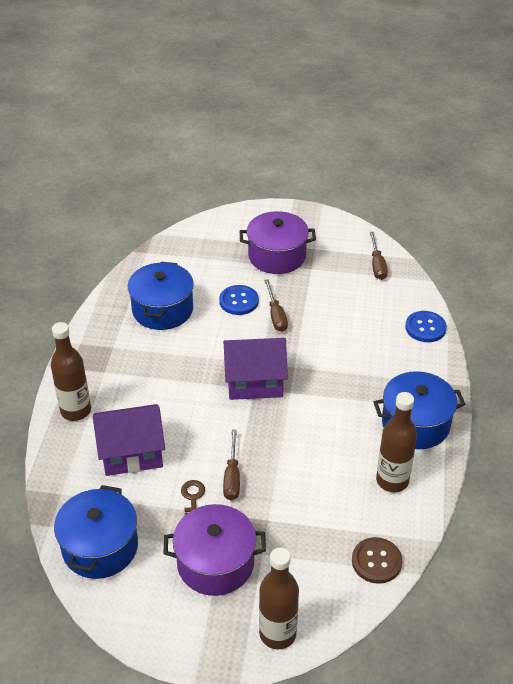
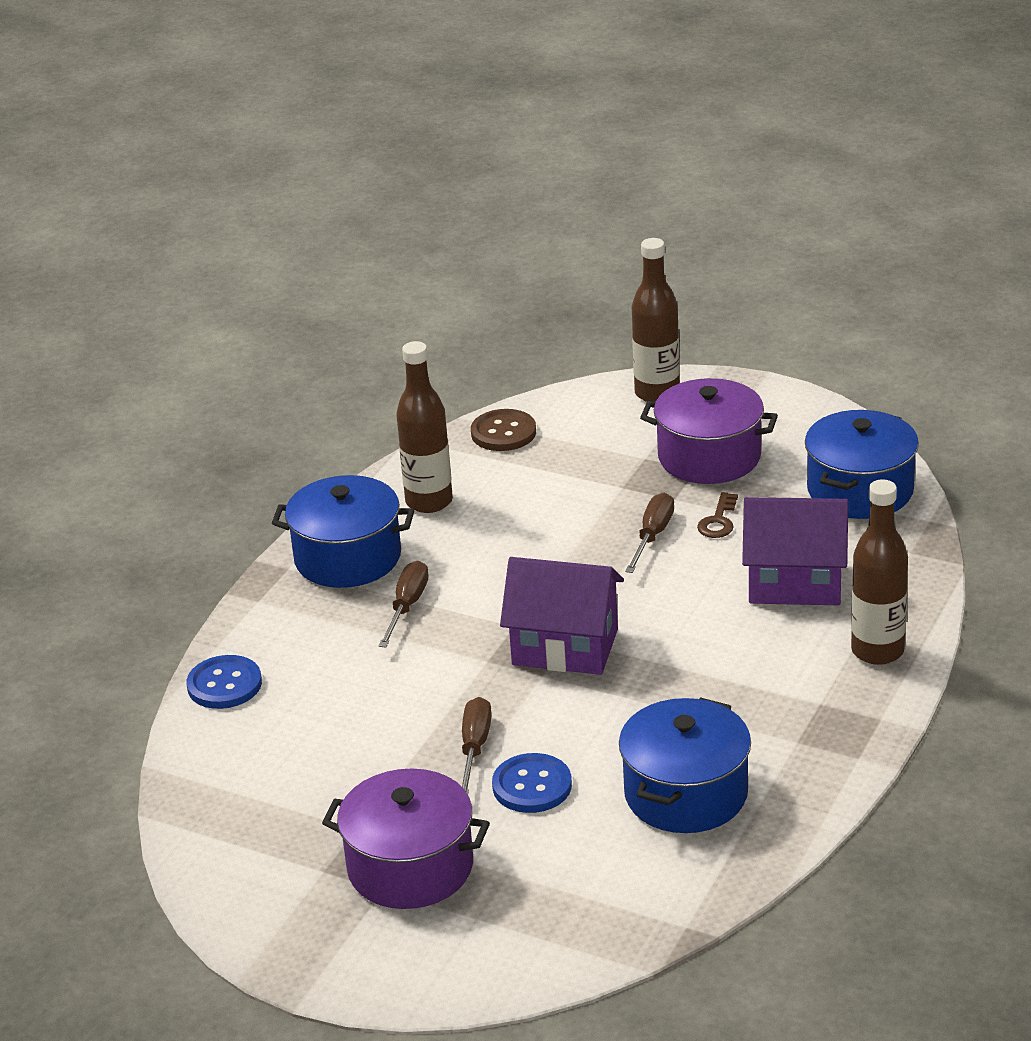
camera: 160 degrees left, 10 degrees down
(377, 265) = (222, 812): brown screwdriver -> brown screwdriver (407, 606)

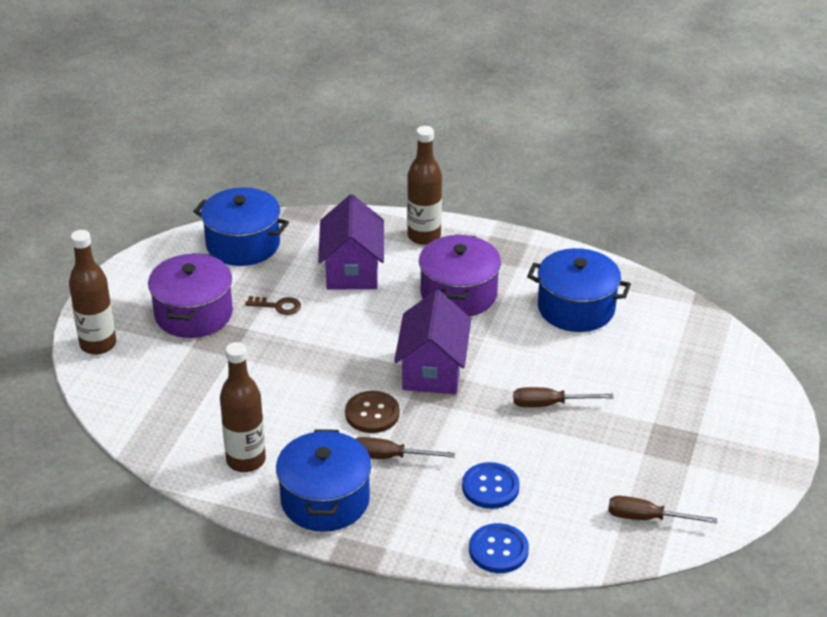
camera: 100 degrees left, 5 degrees up
(410, 867) = (674, 422): purple pot -> purple pot (458, 294)
(503, 433) = (146, 426): brown button -> brown button (372, 414)
(532, 786) = (582, 374): blue button -> blue button (490, 487)
(652, 536) = (296, 336): brown screwdriver -> brown screwdriver (647, 518)

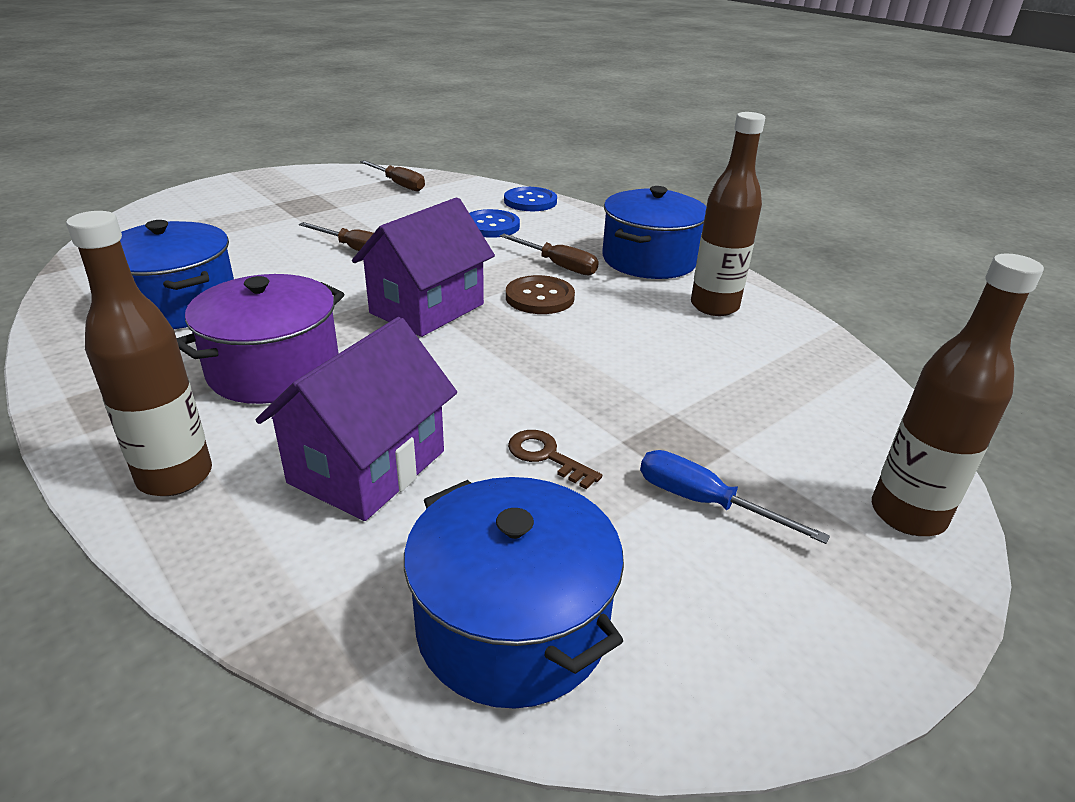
camera: 150 degrees left, 5 degrees down
(193, 314) = (704, 502): purple pot -> blue screwdriver

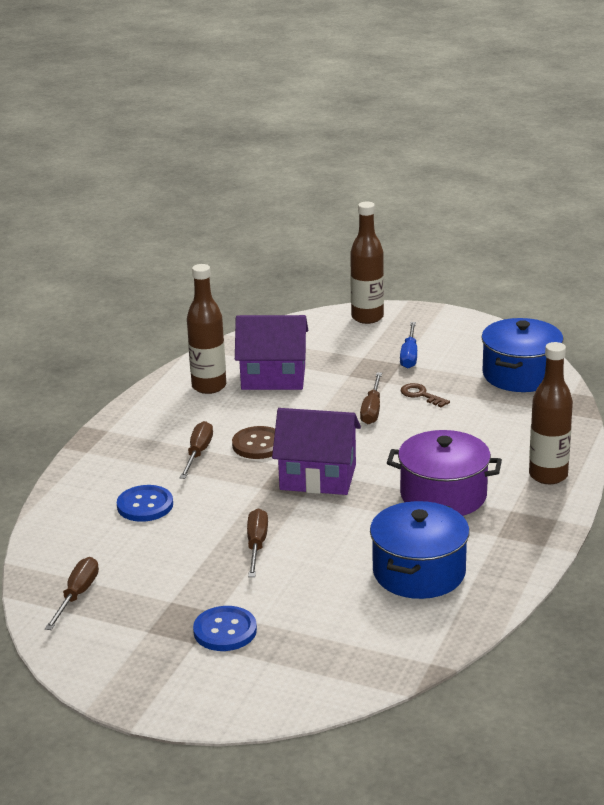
camera: 115 degrees left, 5 degrees down
(367, 467) = (482, 433): purple house -> purple house (273, 377)
(530, 201) = (64, 507): blue button -> blue button (225, 631)
(545, 395) = (372, 410): none -> brown screwdriver
(547, 456) = (421, 395): brown key -> brown key turned 120 degrees clockwise
(649, 260) = (152, 423): blue pot -> none

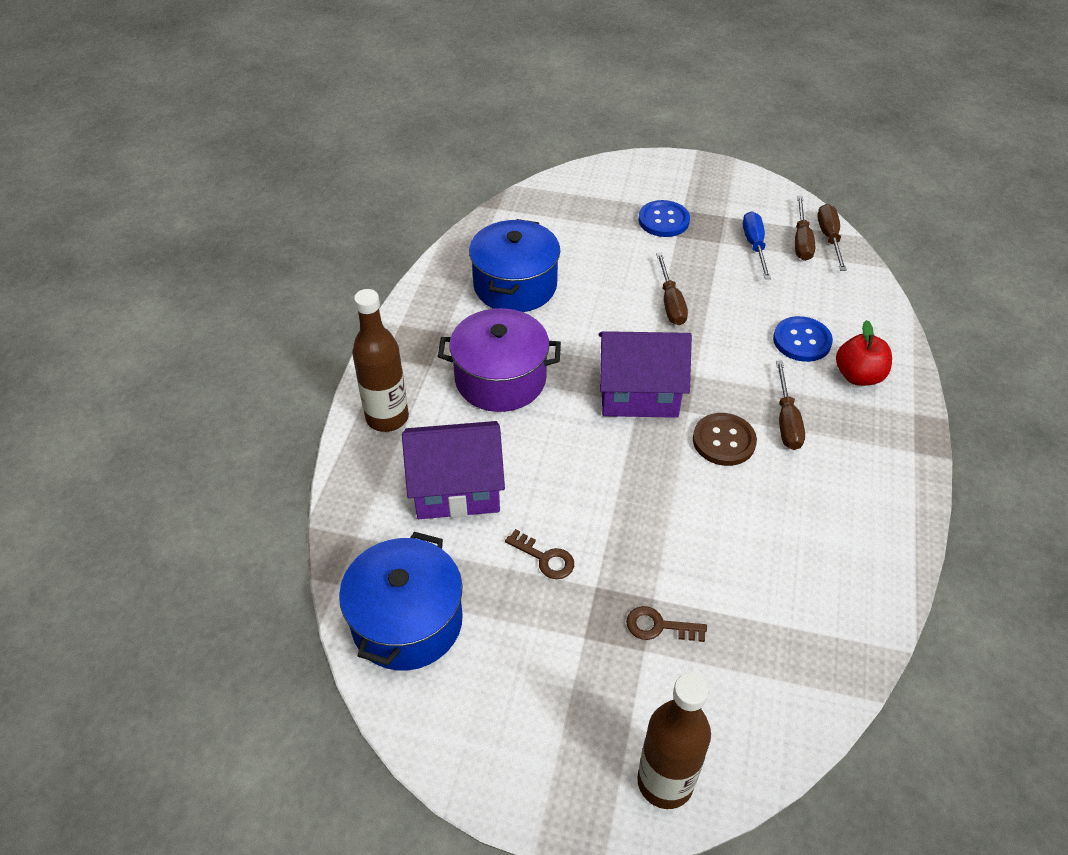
camera: 170 degrees right, 20 degrees up
(113, 477) = (858, 376): none -> red apple
(209, 386) = (837, 552): brown bottle -> none
(273, 377) = (758, 582): purple house -> purple house (456, 489)
(349, 364) = (659, 626): none -> brown key
(372, 410) = (604, 519): brown screwdriver -> brown screwdriver (829, 238)
(409, 355) = (574, 660): blue screwdriver -> blue screwdriver (754, 246)

